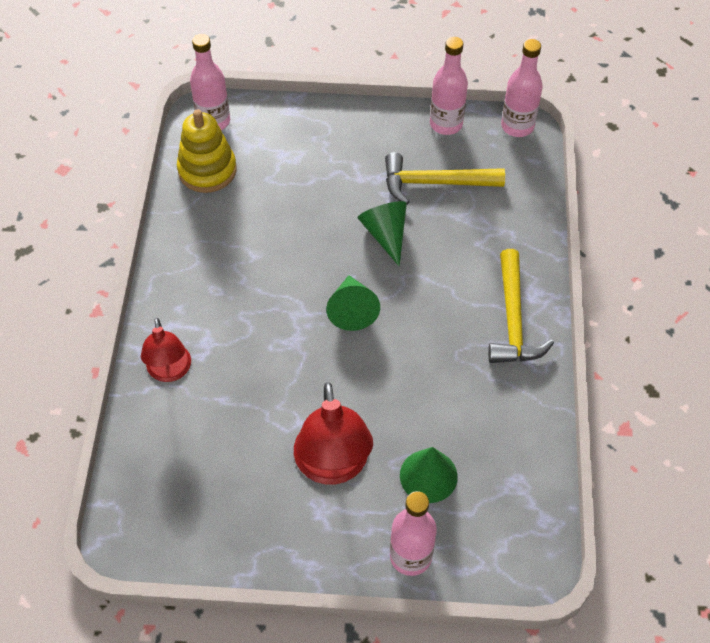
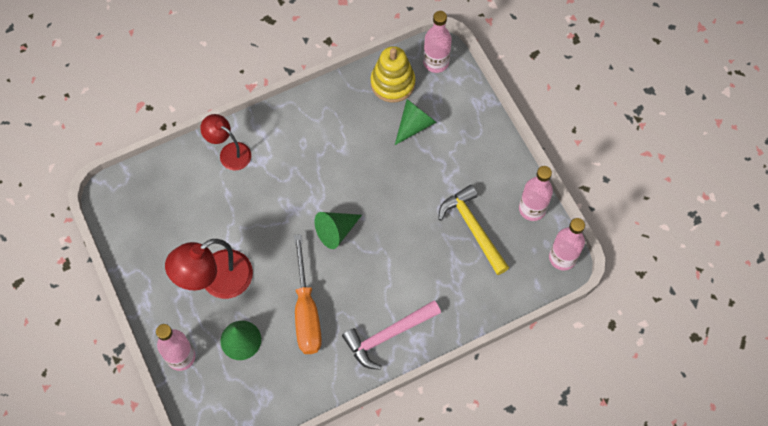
camera: 60 degrees right, 10 degrees up
(170, 371) = (229, 152): red lamp -> red lamp turned 75 degrees clockwise
(385, 234) = (409, 220): green cone -> green cone (414, 125)
(434, 387) = (306, 311): none -> orange screwdriver
(513, 320) = (388, 335): yellow hammer -> pink hammer

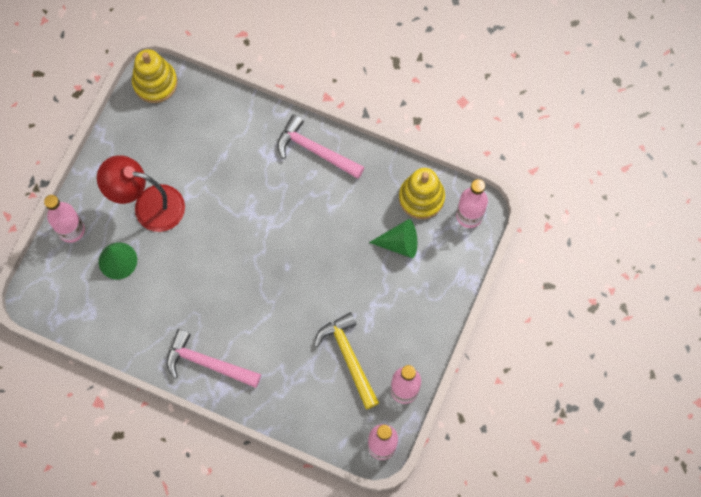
camera: 50 degrees right, 5 degrees up
(117, 197) = (155, 83): none -> yellow stacking toy
(229, 152) = (257, 129): red lamp -> none
(286, 126) = (315, 150): none -> pink hammer
(306, 311) = (178, 289): orange screwdriver -> none
(336, 231) = (259, 257): green cone -> none
(473, 228) = (348, 357): yellow hammer -> yellow hammer turned 45 degrees counterclockwise

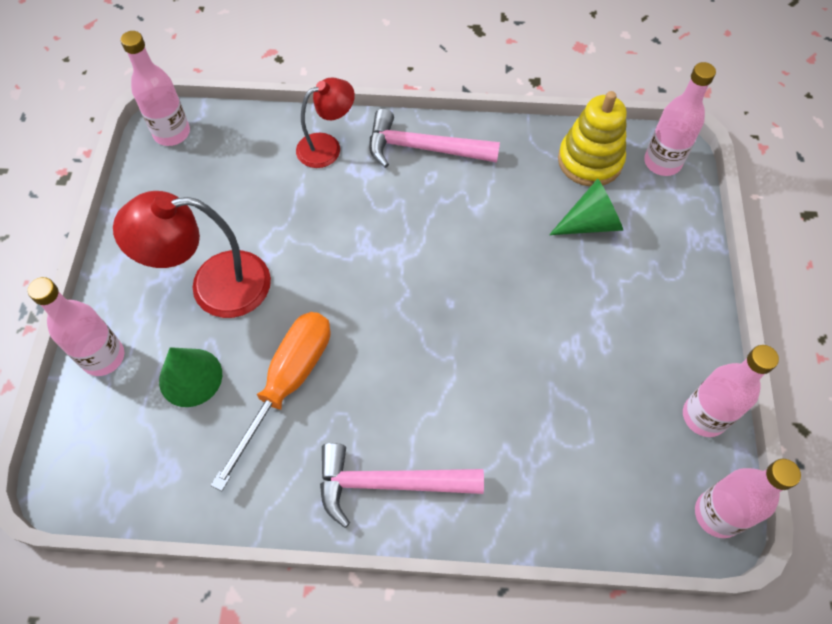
camera: 20 degrees left, 10 degrees down
(155, 83) = (172, 133): yellow stacking toy -> pink bottle
(171, 284) = (287, 384): none -> orange screwdriver
(253, 128) = (327, 147): none -> red lamp
(348, 357) = (599, 398): yellow hammer -> none

